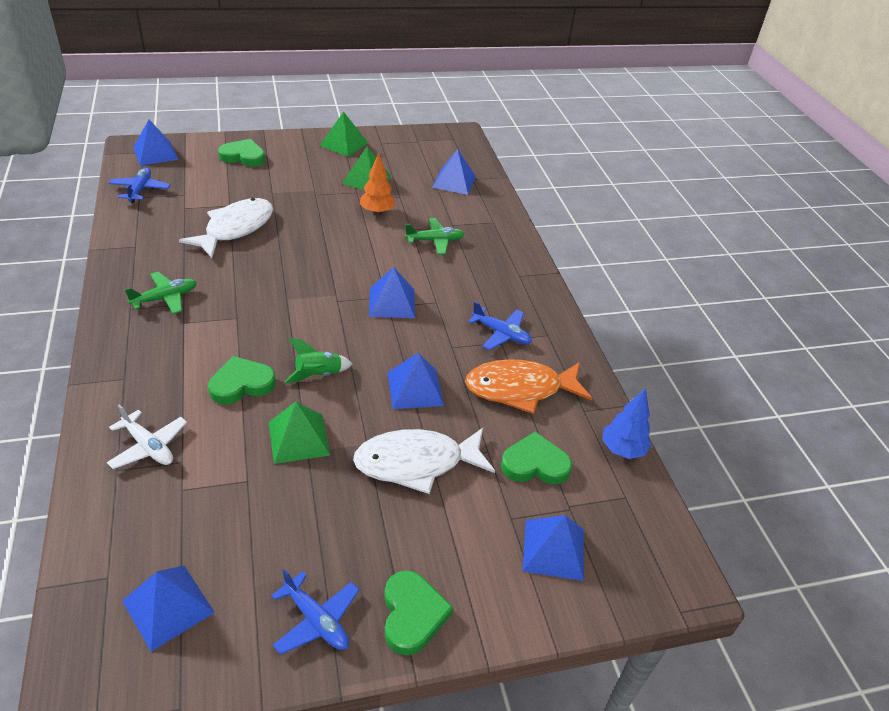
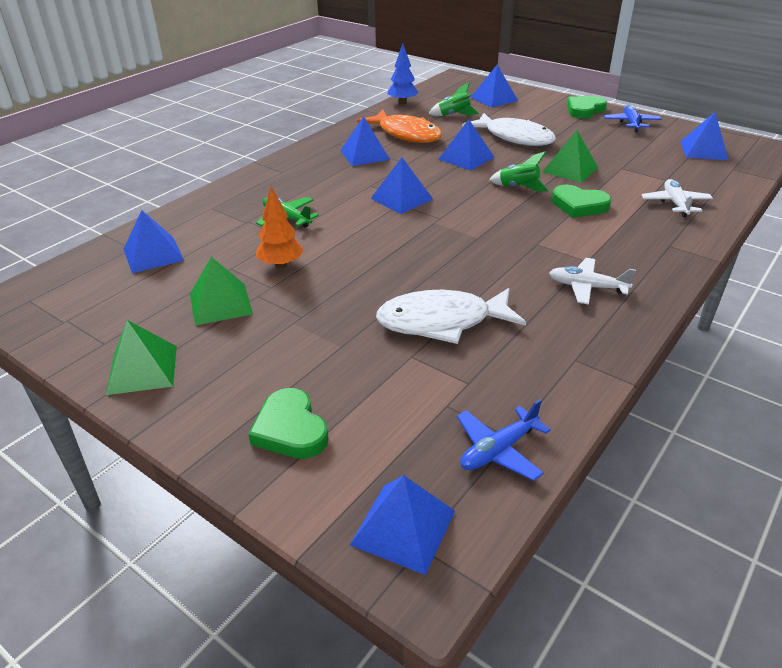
camera: 125 degrees left, 5 degrees down
(165, 298) = (587, 287): green plane -> white plane
(501, 334) = (365, 155): blue plane -> blue pyramid
(535, 464) = (454, 115): green heart -> green rocket

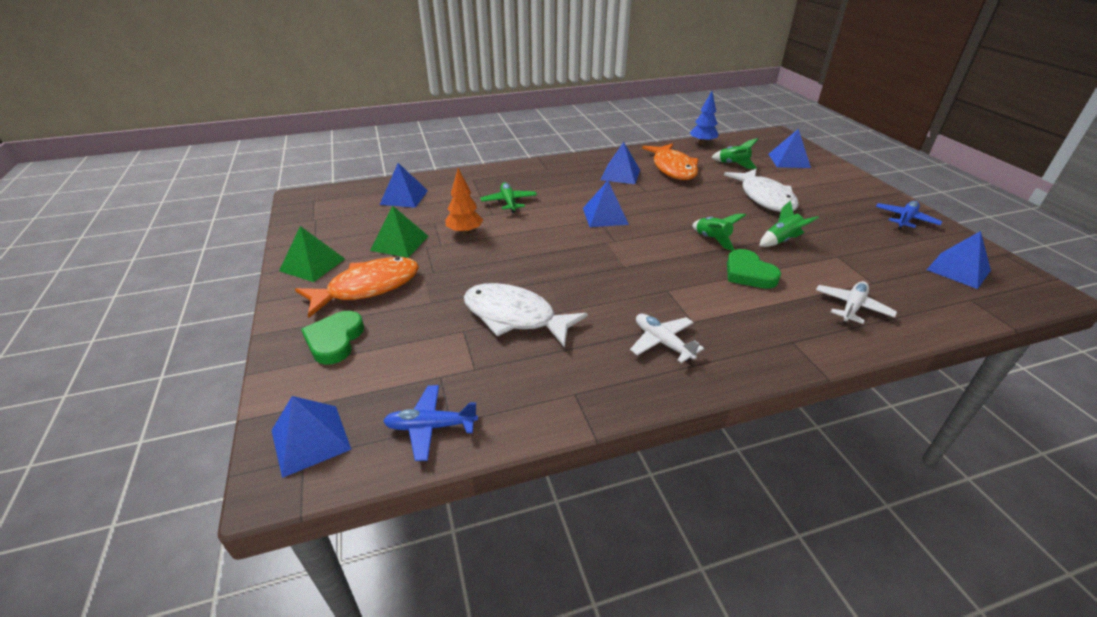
camera: 35 degrees right, 0 degrees up
(250, 363) = (368, 287): none -> orange fish
(466, 158) = (698, 201): blue pyramid -> none
(570, 169) = (782, 241): green pyramid -> green rocket
(584, 110) = (869, 194): green heart -> none

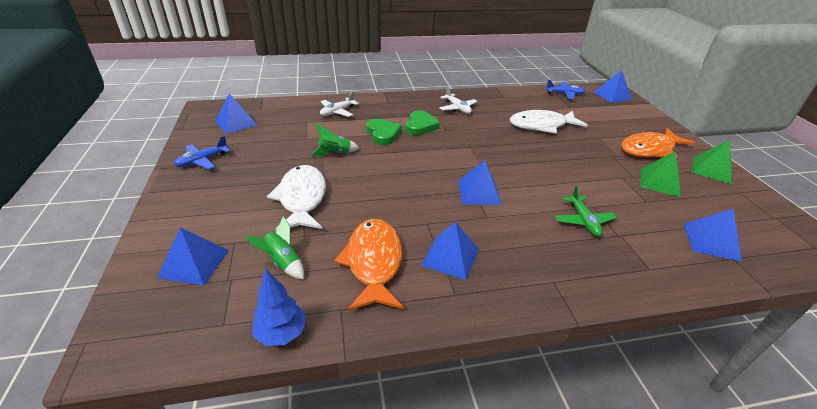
camera: 175 degrees left, 0 degrees up
(335, 340) = (639, 124): green heart -> green heart (420, 126)
(465, 232) = (609, 187): orange tree -> none
(515, 317) = (541, 125): white fish -> white fish turned 135 degrees clockwise
(712, 240) = (391, 159): green rocket -> none

